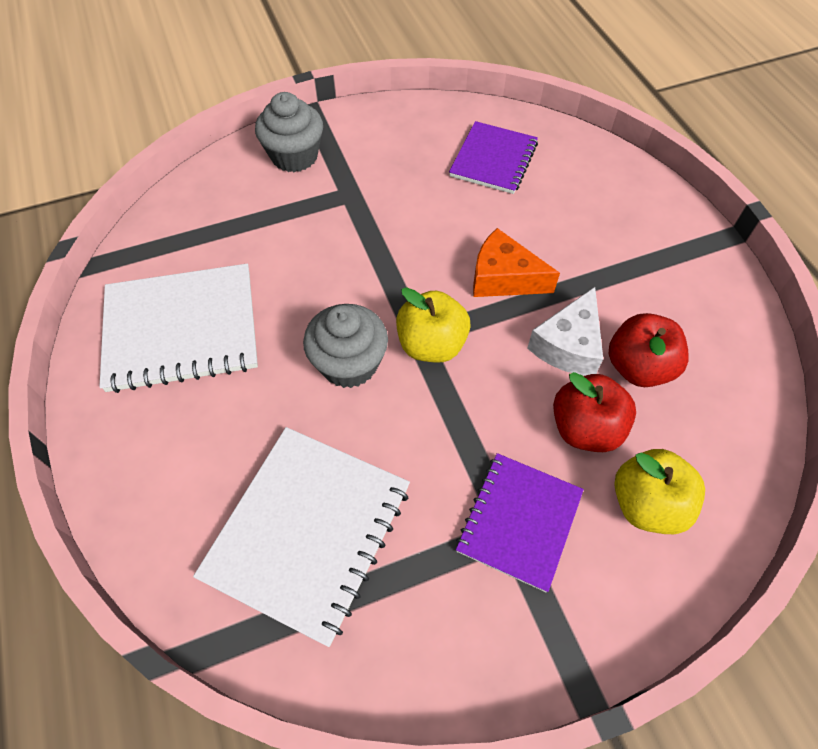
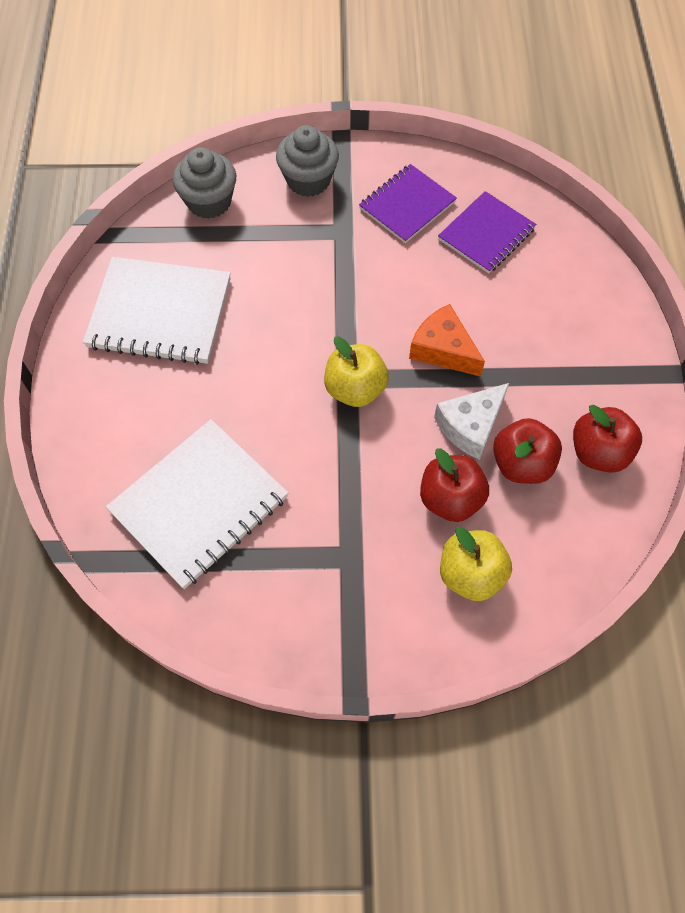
camera: 20 degrees right, 5 degrees up
(349, 363) = (281, 383): grey cupcake -> grey cupcake (209, 201)
(519, 521) = (362, 551): purple notebook -> purple notebook (407, 205)
(705, 331) = (598, 452): none -> red apple

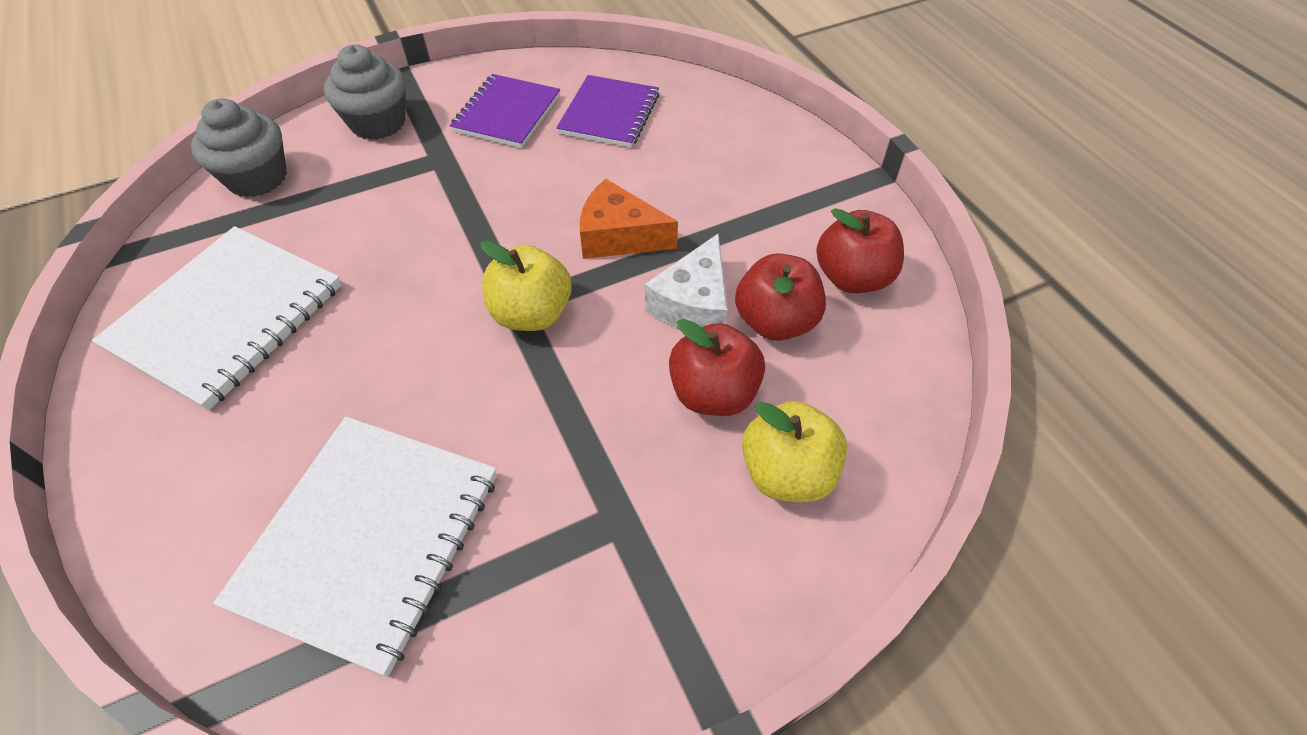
camera: 25 degrees left, 10 degrees down
(160, 313) = (227, 317): white notebook -> white notebook turned 45 degrees counterclockwise

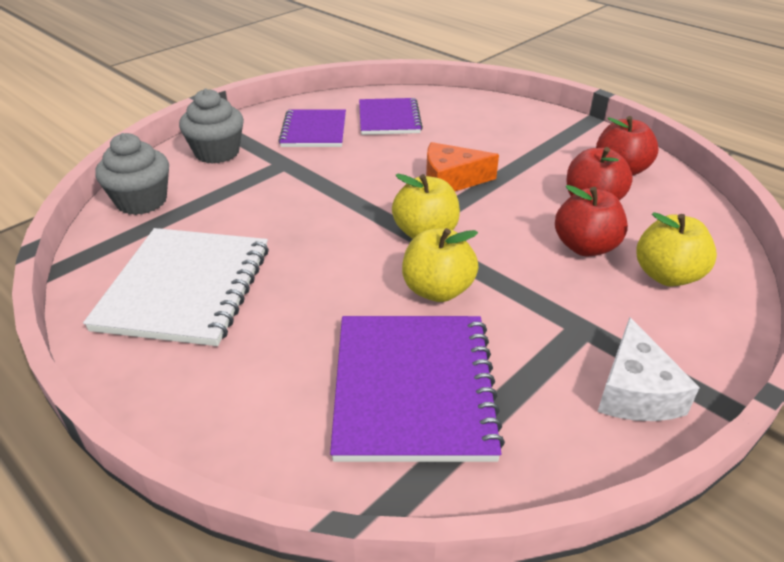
camera: 20 degrees left, 15 degrees down
(369, 539) = (413, 388): white notebook -> purple notebook
(488, 405) = (437, 290): none -> yellow apple
(693, 303) = (532, 204): white cheese -> white cheese (635, 391)

